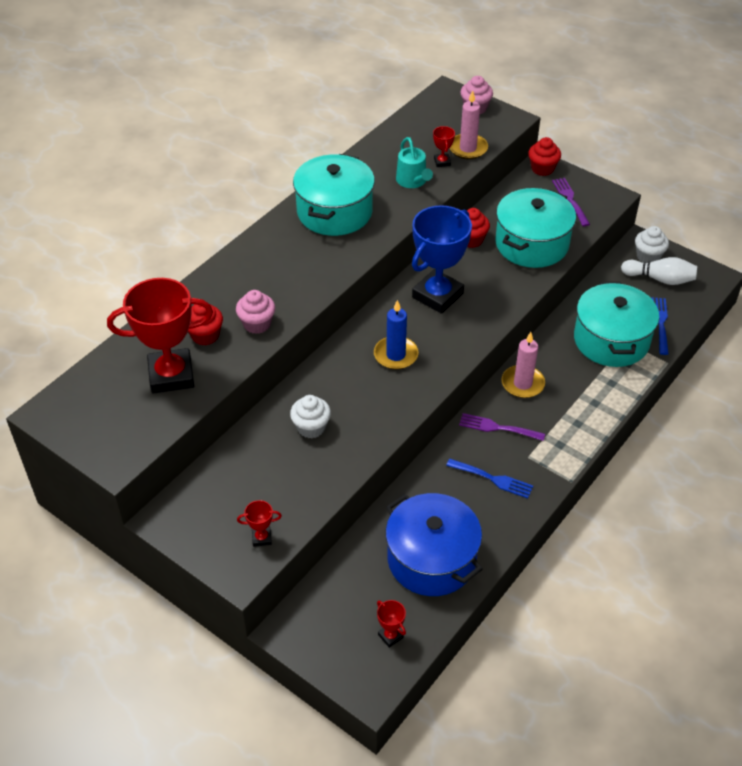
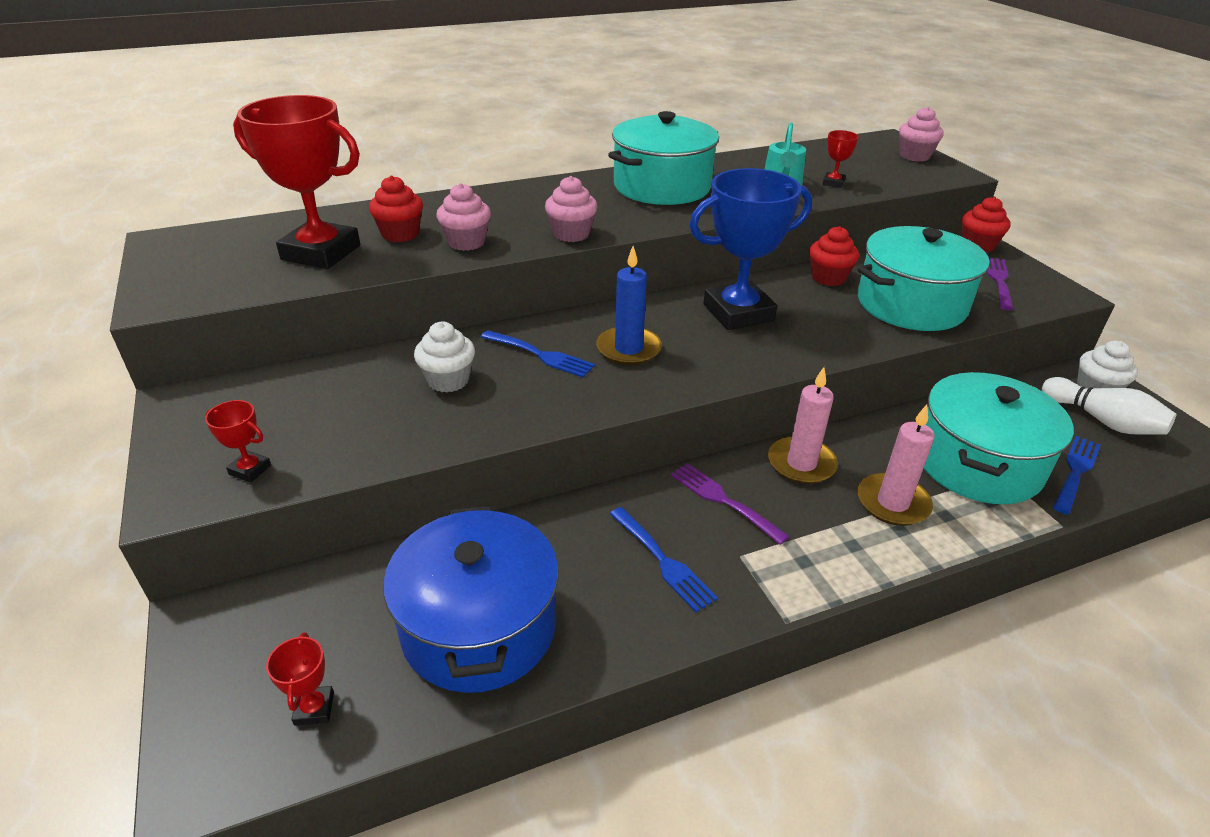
camera: 30 degrees right, 10 degrees down
(316, 287) = (571, 234): none -> pink cupcake
(348, 383) = (541, 355): none -> blue fork
(468, 148) = (877, 181): pink candle -> pink candle (892, 503)

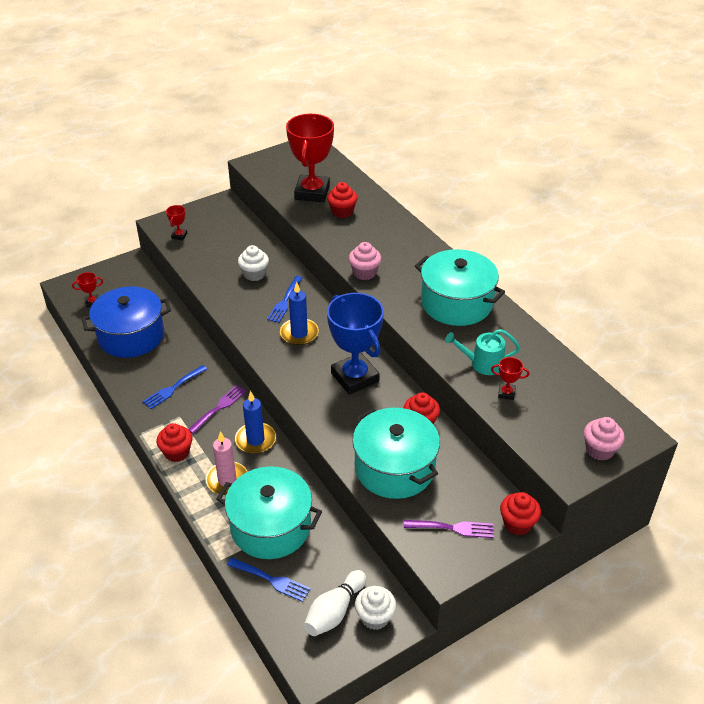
camera: 80 degrees right, 5 degrees up
(466, 242) = (340, 236): pink cupcake -> none
(801, 463) = (255, 440): pink candle -> blue candle
(834, 564) = (177, 452): none -> red cupcake

